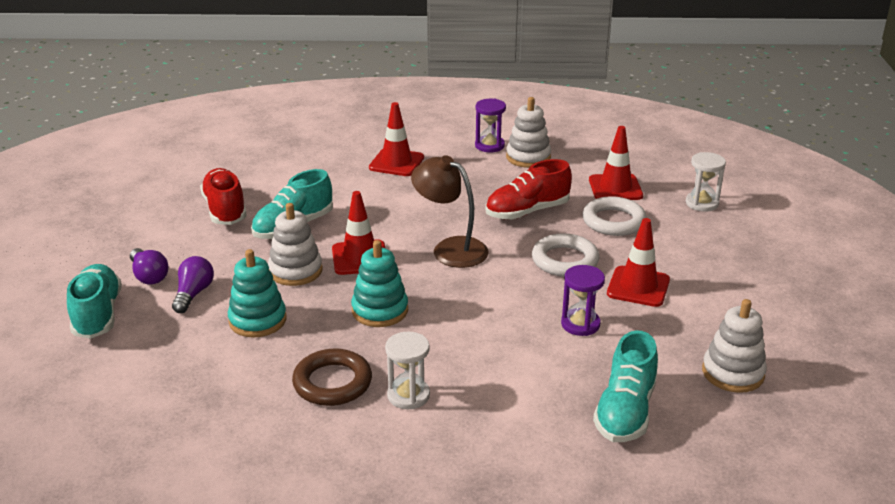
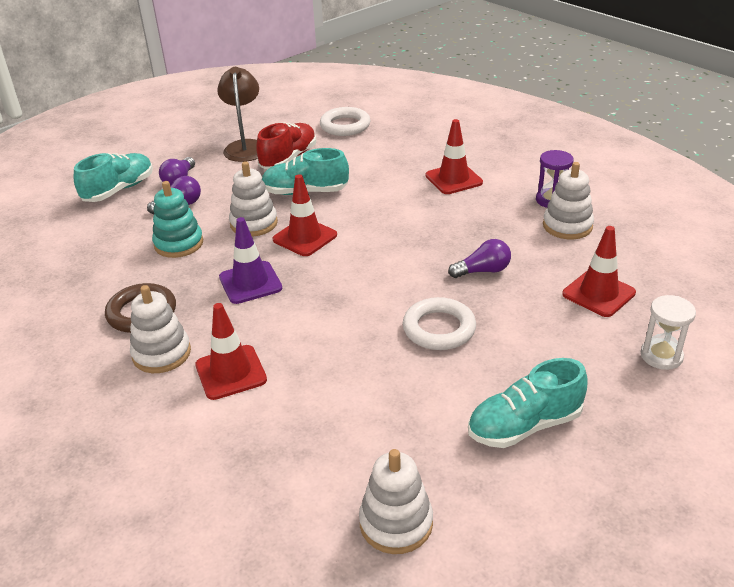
camera: 50 degrees right, 5 degrees up
(380, 310) = (250, 283): turquoise stacking toy -> purple traffic cone
(408, 395) = (161, 354): white hourglass -> white stacking toy
(450, 249) = (373, 266): brown lamp -> brown lamp (245, 146)
(527, 211) = (483, 271): red shoe -> purple light bulb
(580, 324) = (355, 387): purple hourglass -> none
(613, 221) = (541, 321): white ring -> white ring (345, 126)
(625, 411) = (259, 480): turquoise shoe -> turquoise shoe (524, 425)
(638, 287) = (457, 390): red traffic cone -> red traffic cone (231, 372)

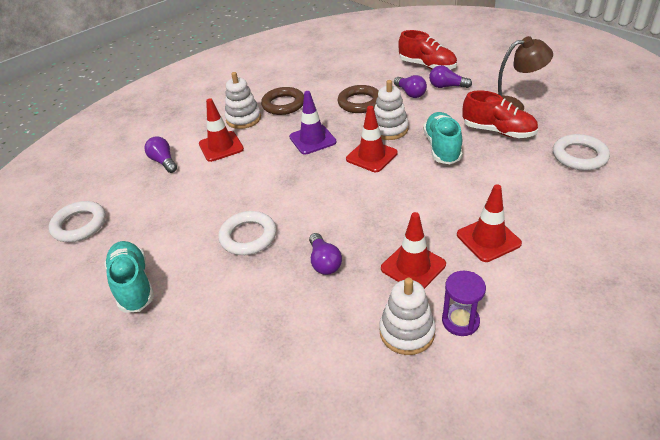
camera: 90 degrees right, 5 degrees up
(119, 190) = (427, 66): turquoise shoe -> red shoe
(179, 244) = (360, 102): turquoise stacking toy -> brown ring
(247, 439) = (163, 161): none -> purple light bulb
(396, 523) = (79, 225): white stacking toy -> white ring
(598, 293) = (284, 348): red traffic cone -> red traffic cone (413, 266)
(661, 356) = (186, 388): white hourglass -> none

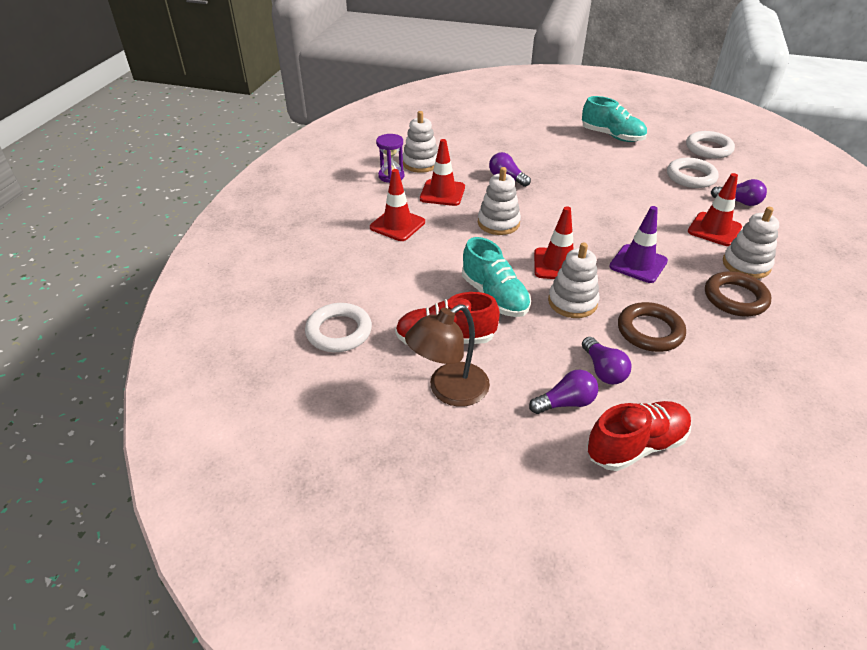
camera: 145 degrees right, 0 degrees up
(248, 236) = (579, 176): white ring -> white ring (691, 177)
(384, 208) = (498, 223): none -> white stacking toy
(410, 93) = (603, 370): purple light bulb -> purple light bulb turned 135 degrees counterclockwise
(427, 66) = (636, 446): red shoe -> red shoe turned 150 degrees clockwise

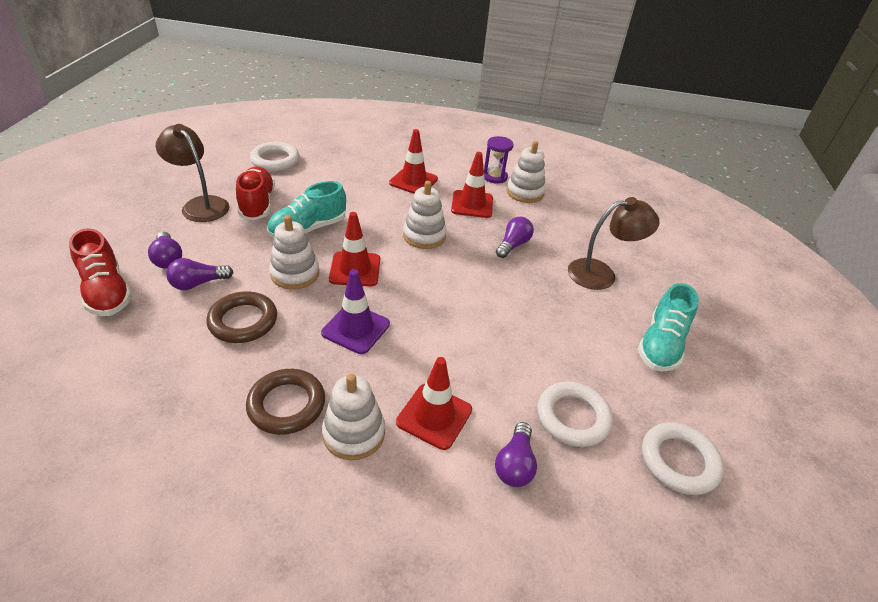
camera: 80 degrees right, 0 degrees up
(539, 145) = (601, 274): none -> brown lamp

